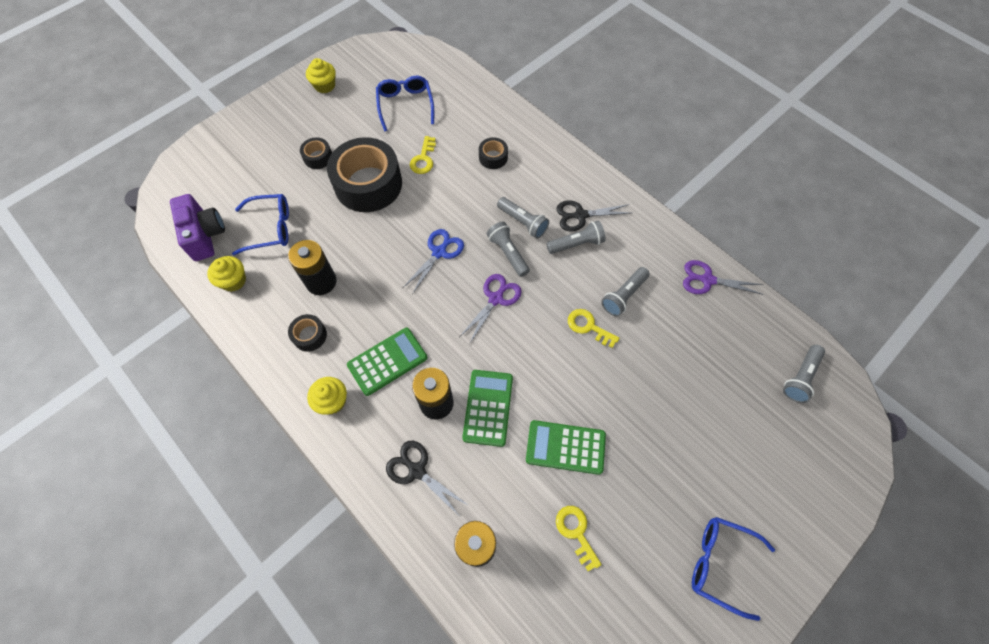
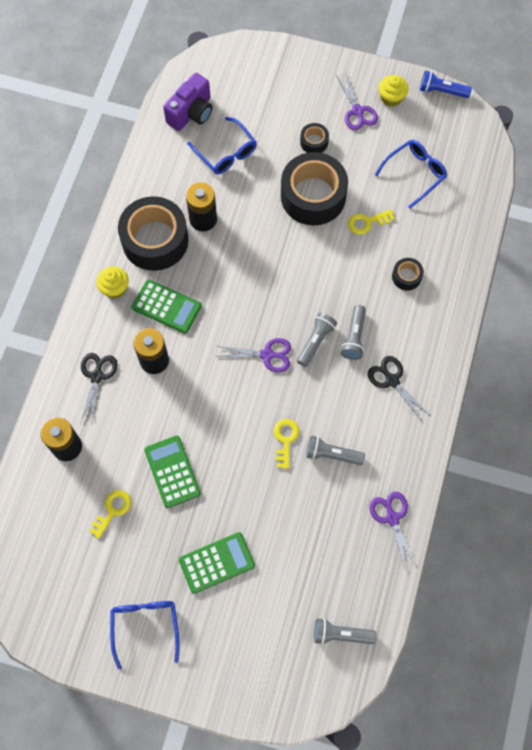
camera: 60 degrees right, 5 degrees up
(233, 281) = (167, 159): yellow cupcake -> none
(309, 335) = (155, 240): black tape -> black tape, size x2.27
(316, 113) = (357, 111): none -> purple scissors
(348, 52) = (441, 91): none -> blue flashlight
(439, 252) = (283, 288): blue scissors -> none
(488, 407) = (171, 399): green calculator -> green calculator (216, 562)
(576, 244) = (360, 391): grey flashlight -> none

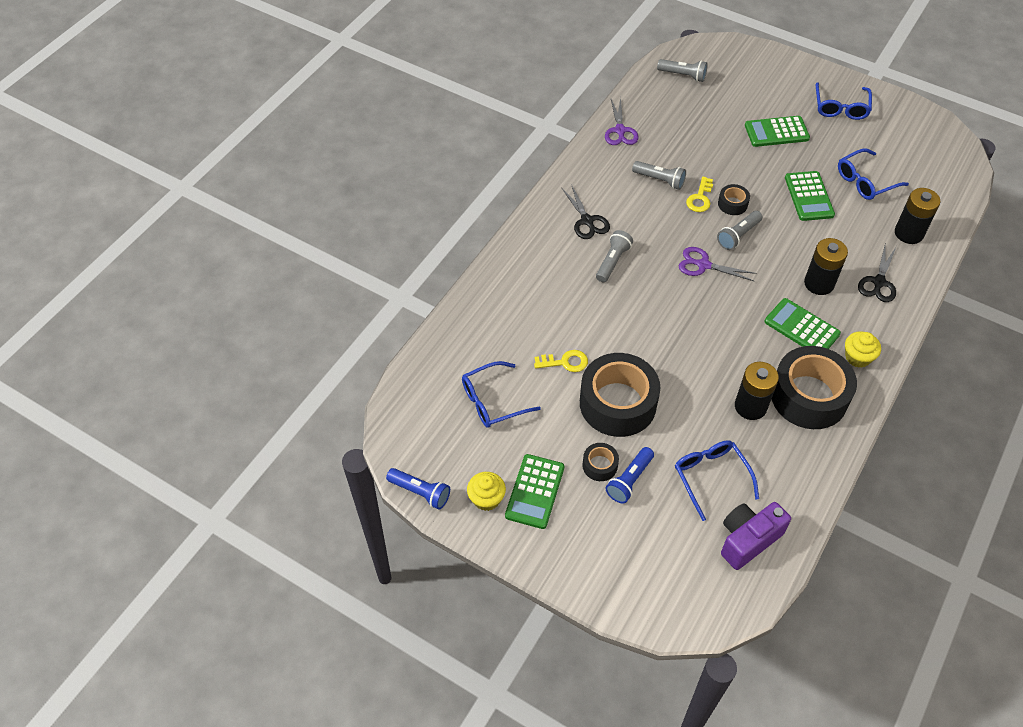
camera: 165 degrees left, 15 degrees down
(113, 510) = (865, 181): yellow key -> blue glasses
(288, 136) = (629, 480): none -> blue flashlight
(315, 341) = (652, 266): grey flashlight -> grey flashlight (738, 236)
(357, 111) = (535, 491): purple scissors -> green calculator
(406, 276) = (541, 302): black tape -> black tape (732, 204)

